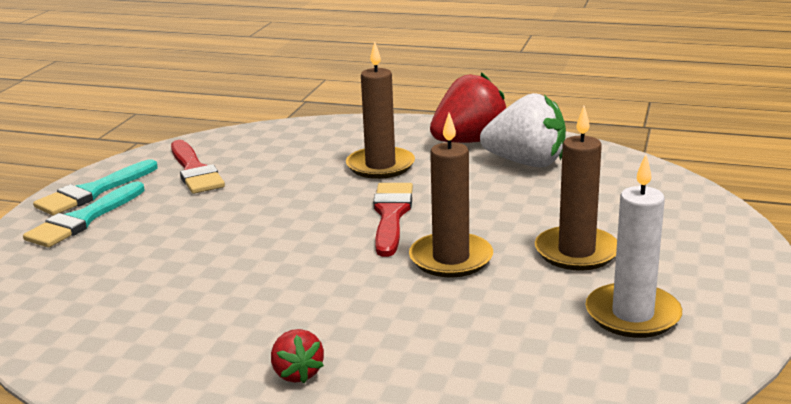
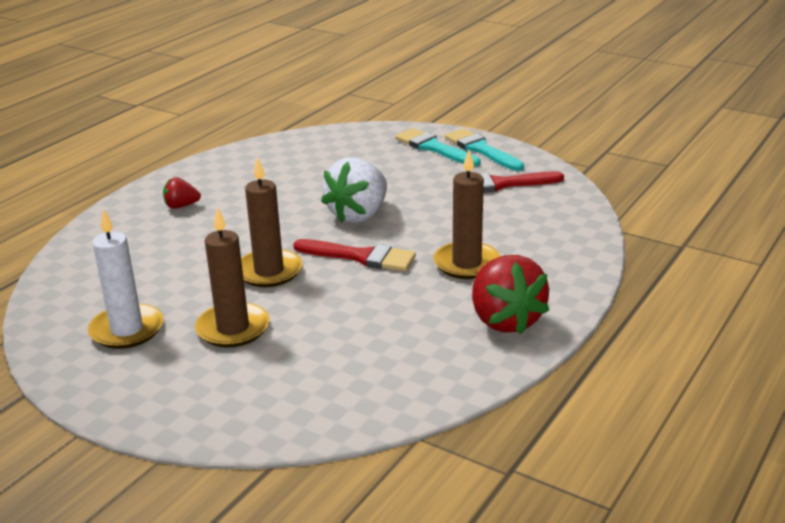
camera: 105 degrees right, 5 degrees up
(526, 163) = (429, 343): white strawberry -> white strawberry (358, 215)

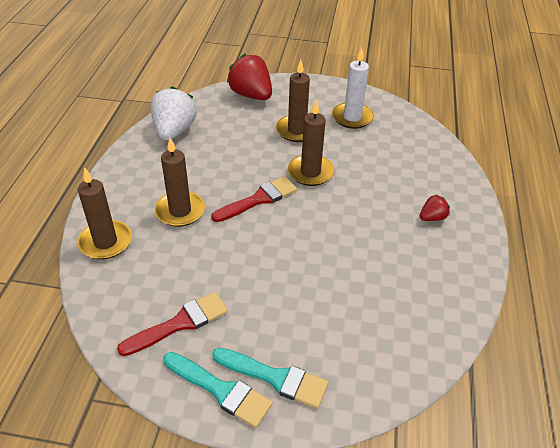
camera: 155 degrees right, 15 degrees up
(358, 215) = (287, 243): white strawberry -> white strawberry (174, 131)
(360, 257) = (258, 199): red brush -> red brush turned 150 degrees clockwise
(505, 320) = (141, 170): red strawberry -> red strawberry (251, 95)
(568, 252) = (105, 242): none -> brown candle

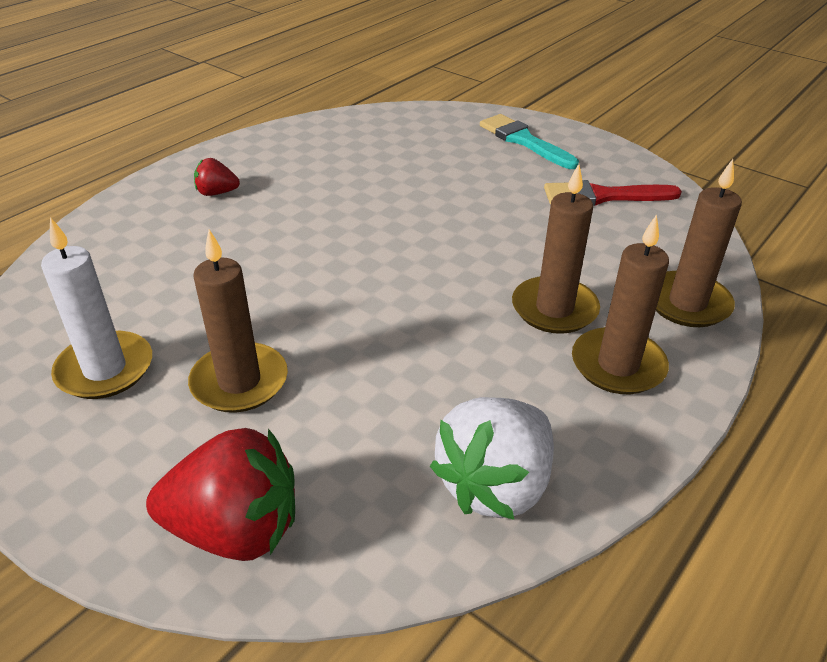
camera: 150 degrees left, 5 degrees down
(221, 390) = (580, 148): turquoise brush -> none
(251, 95) = (236, 529): red strawberry -> red strawberry turned 75 degrees counterclockwise
(258, 199) = (420, 285): red brush -> none
(310, 172) = (302, 296): brown candle -> brown candle (618, 365)

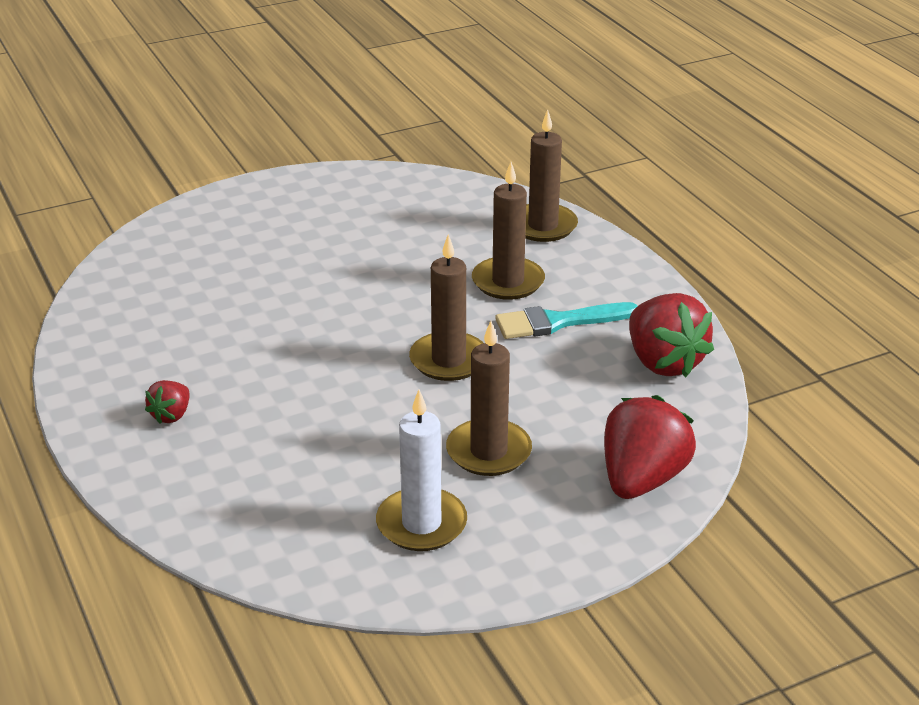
camera: 65 degrees left, 5 degrees down
(495, 485) = (663, 362): white strawberry -> red strawberry
(524, 141) = (250, 213): turquoise brush -> turquoise brush (558, 322)
(603, 196) = (379, 208): red brush -> none
(618, 365) = (586, 278): brown candle -> brown candle (448, 360)

